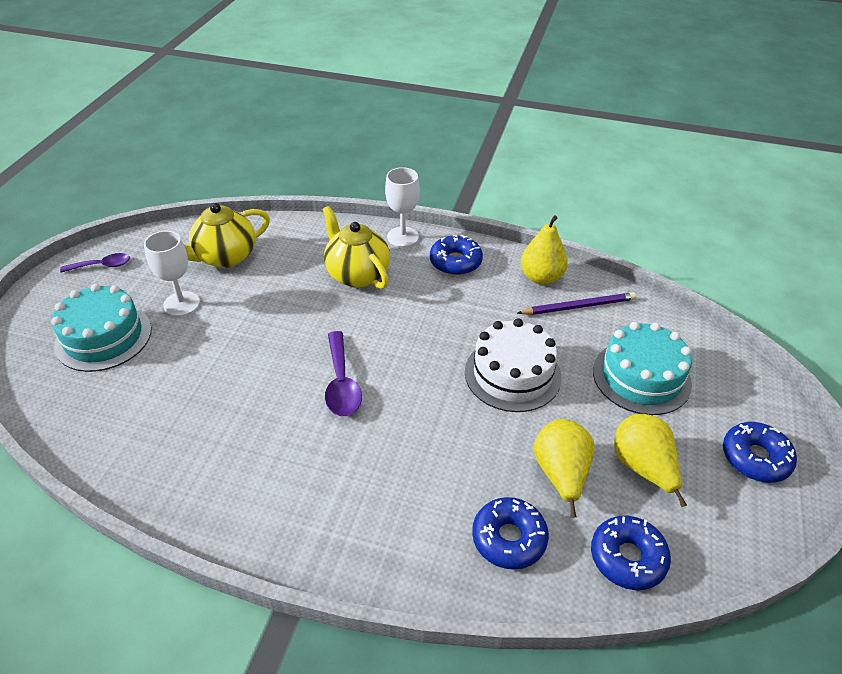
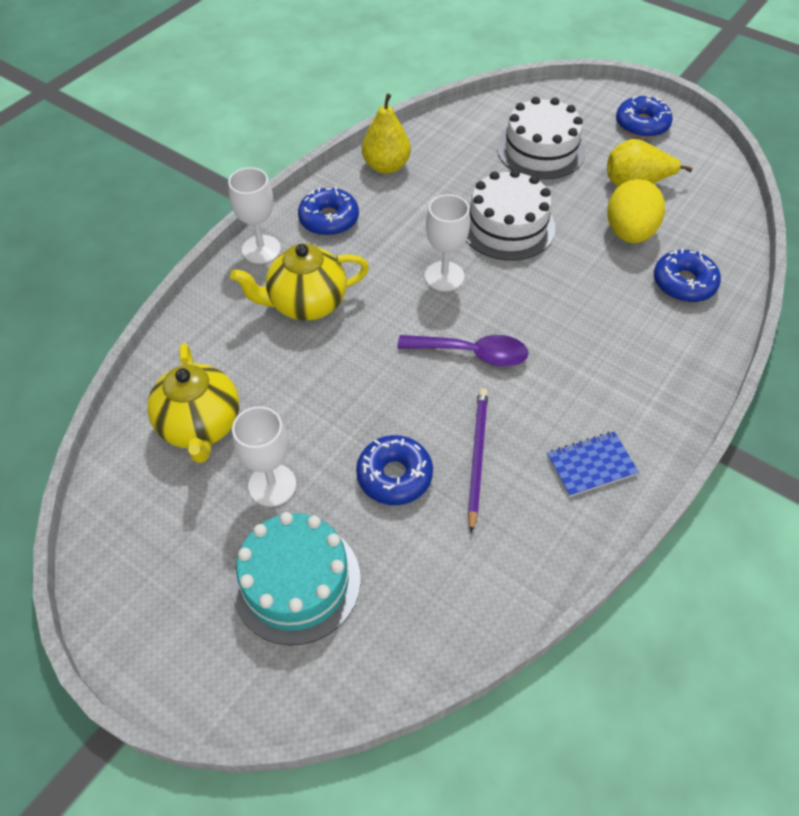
camera: 70 degrees left, 10 degrees up
(102, 266) = (135, 577): purple spoon -> none
(238, 493) = (591, 465): none -> blue notebook
(424, 345) = (444, 276): none -> white goblet
(561, 474) = (629, 233): yellow pear -> yellow egg
(579, 306) = (439, 156): purple pencil -> purple pencil (477, 457)
(627, 558) = (714, 223): blue donut -> blue donut (394, 476)
(641, 377) = (540, 150): turquoise cake -> white cake

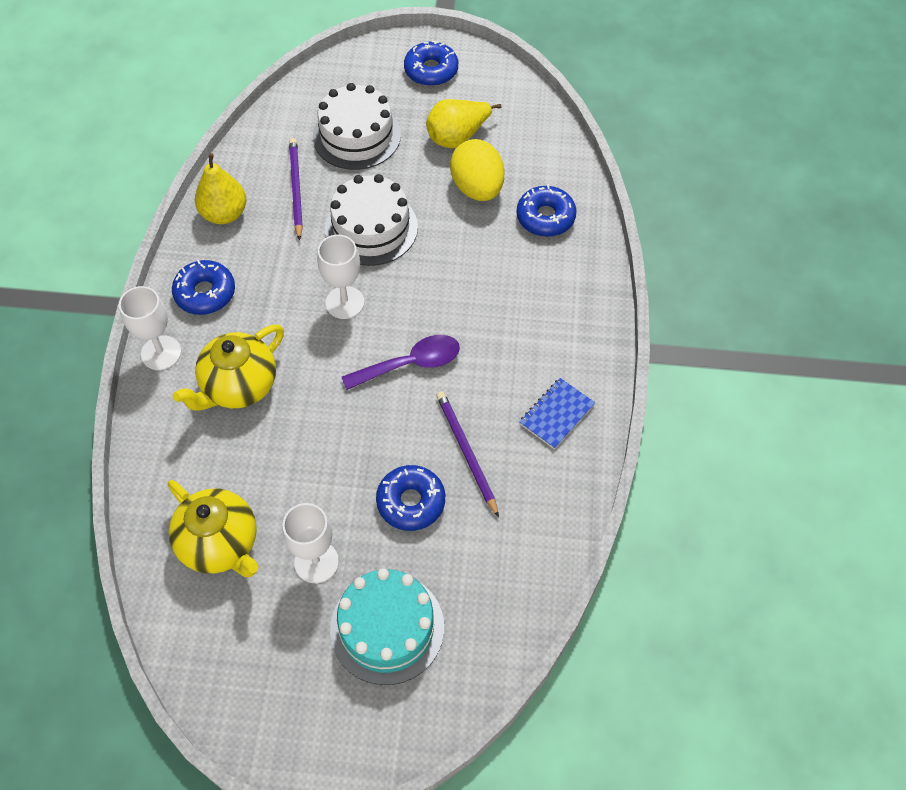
camera: 30 degrees left, 5 degrees up
(460, 170) = (296, 189): none -> purple pencil

